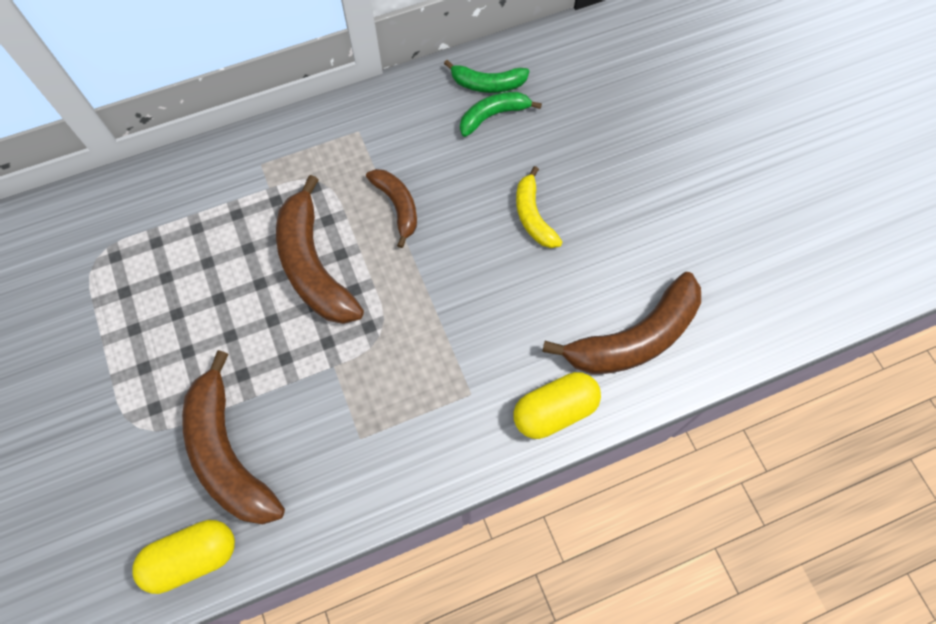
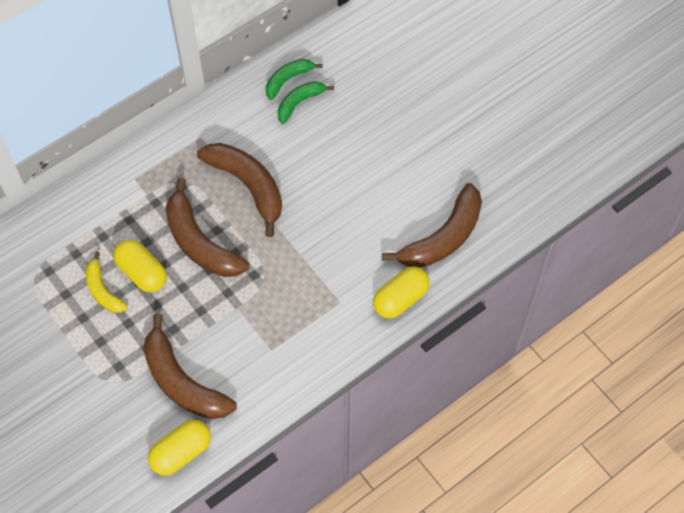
camera: 15 degrees left, 5 degrees down
(228, 288) = (142, 273): none -> yellow capsule
(397, 206) = (248, 186): brown banana -> brown banana, size x1.76
(487, 84) = (288, 79): green banana -> green banana turned 150 degrees clockwise
(533, 216) = (349, 170): yellow banana -> yellow banana (103, 290)

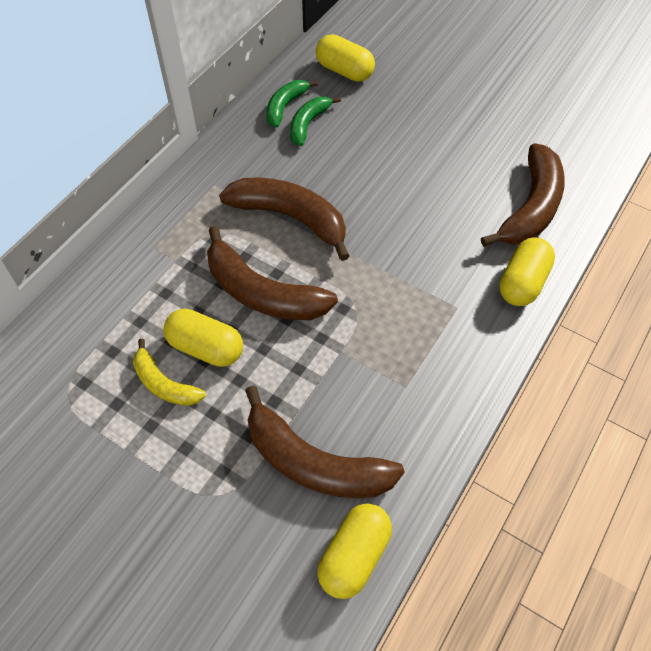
camera: 20 degrees left, 5 degrees down
(354, 58) = (344, 71): none -> yellow capsule

